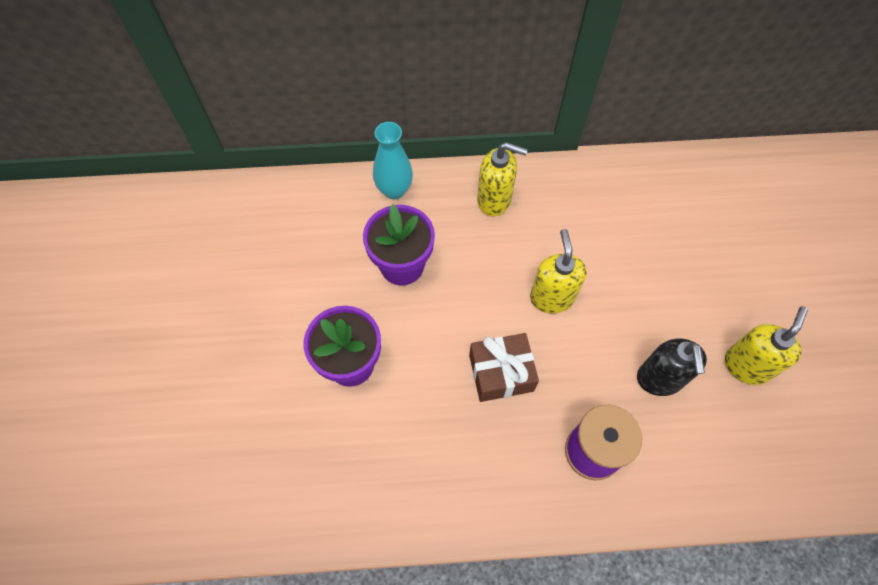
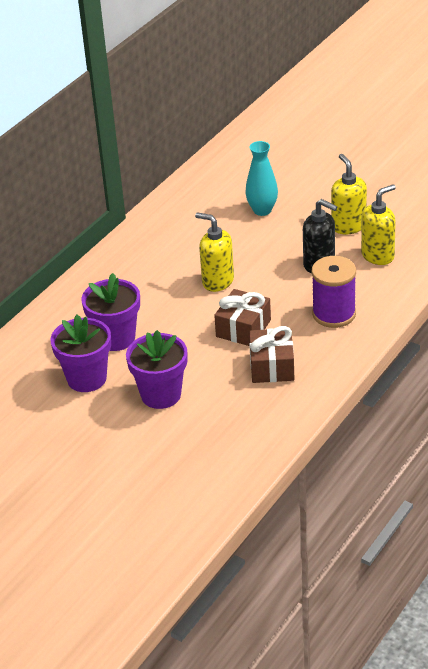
camera: 50 degrees left, 25 degrees down
(329, 281) = (87, 379): none -> purple flower pot
(394, 190) = (52, 315): turquoise vase -> turquoise vase (262, 210)
(464, 443) = (272, 366): none -> brown gift
(494, 200) = (118, 272): yellow soap dispenser -> yellow soap dispenser (378, 256)

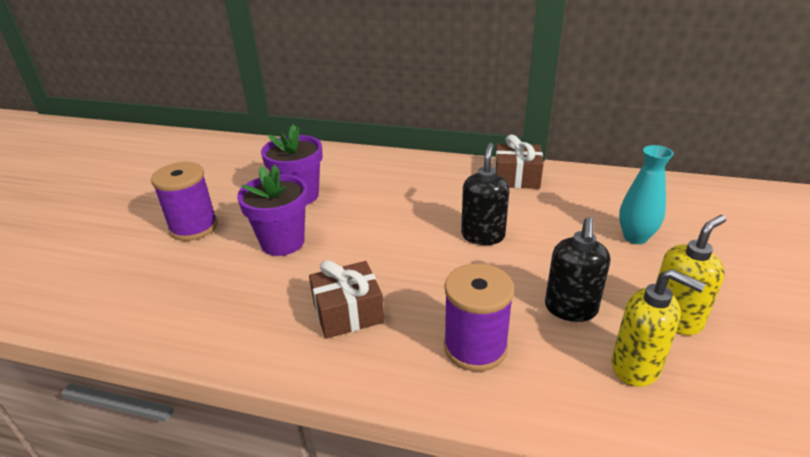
camera: 70 degrees right, 5 degrees down
(100, 453) = (194, 227): none -> purple spool
(116, 338) = (362, 197): purple flower pot -> none
(217, 281) = (483, 235): yellow soap dispenser -> black soap dispenser
(243, 328) = (410, 273): brown gift -> brown gift (516, 178)

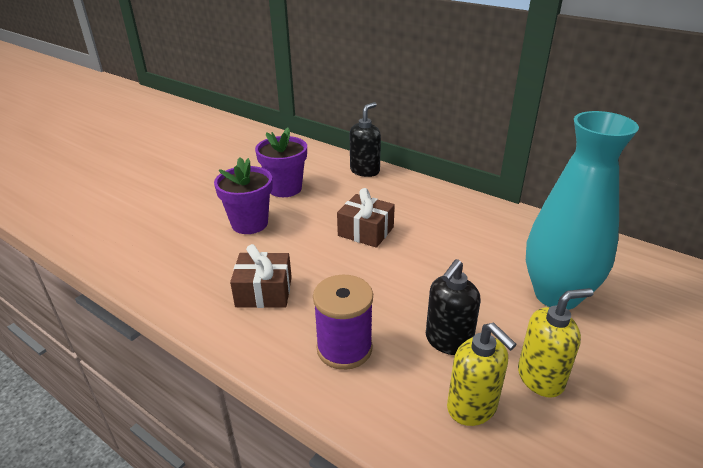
camera: 20 degrees right, 0 degrees up
(194, 227) = (194, 196): purple spool -> none
(483, 235) = (413, 258): black soap dispenser -> black soap dispenser (365, 171)
(516, 178) = (480, 213): brown gift -> brown gift (366, 231)
(635, 237) = (556, 295): turquoise vase -> turquoise vase, size x1.93

